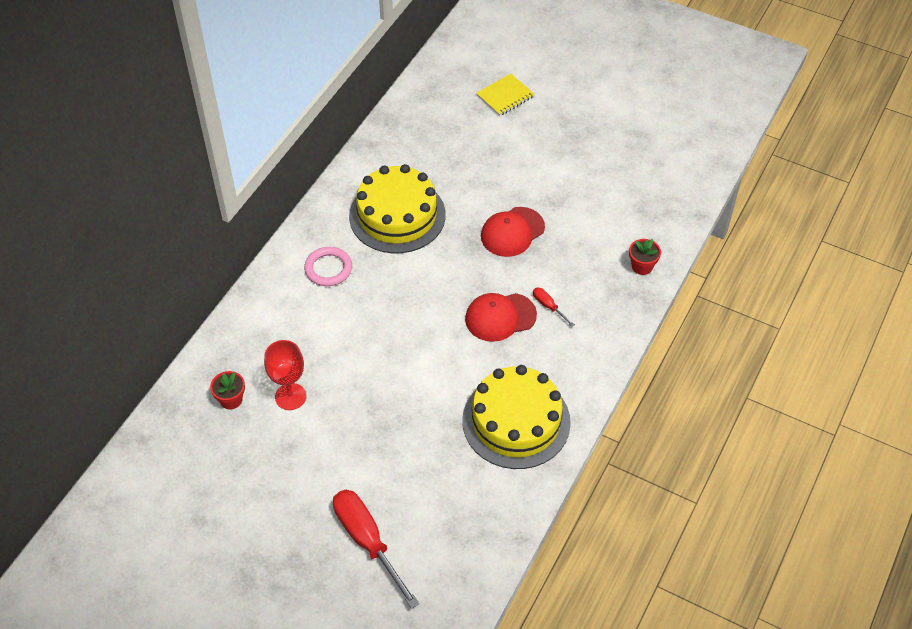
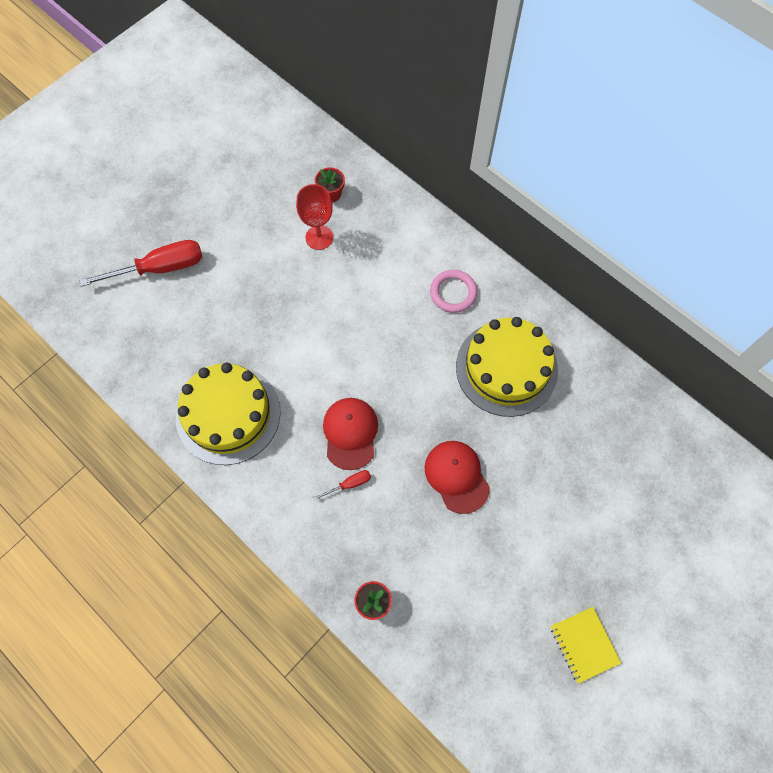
camera: 105 degrees right, 15 degrees up
(505, 96) = (667, 528): yellow notebook -> yellow notebook (584, 644)

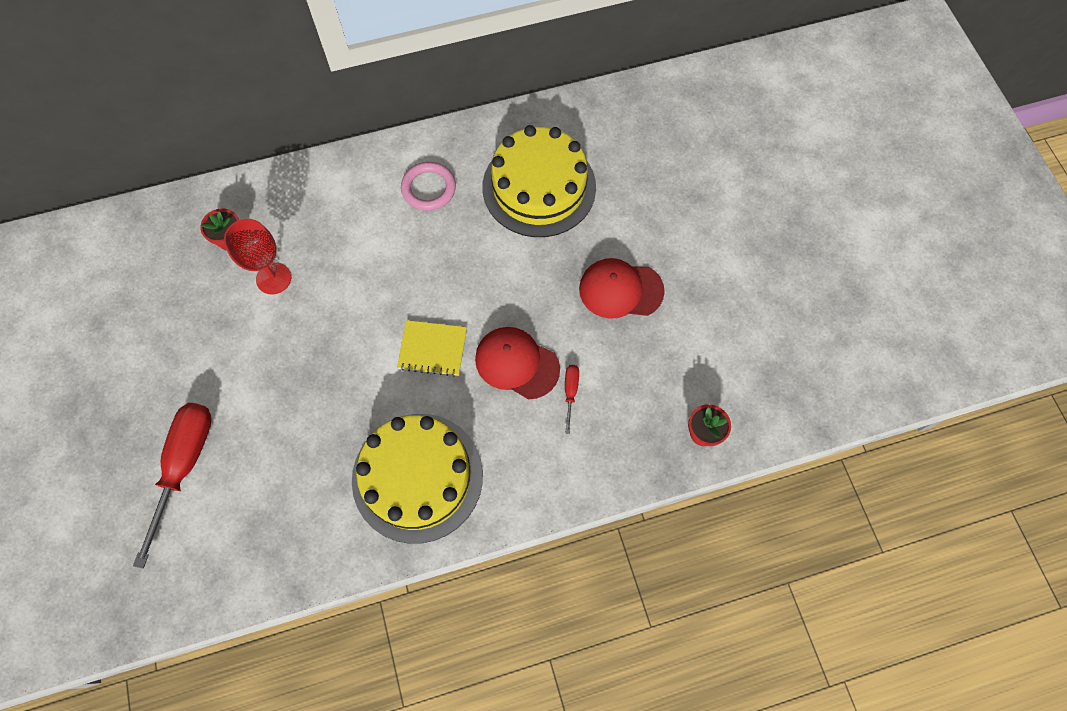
camera: 60 degrees left, 0 degrees up
(584, 644) = (834, 272): yellow notebook -> yellow notebook (432, 349)

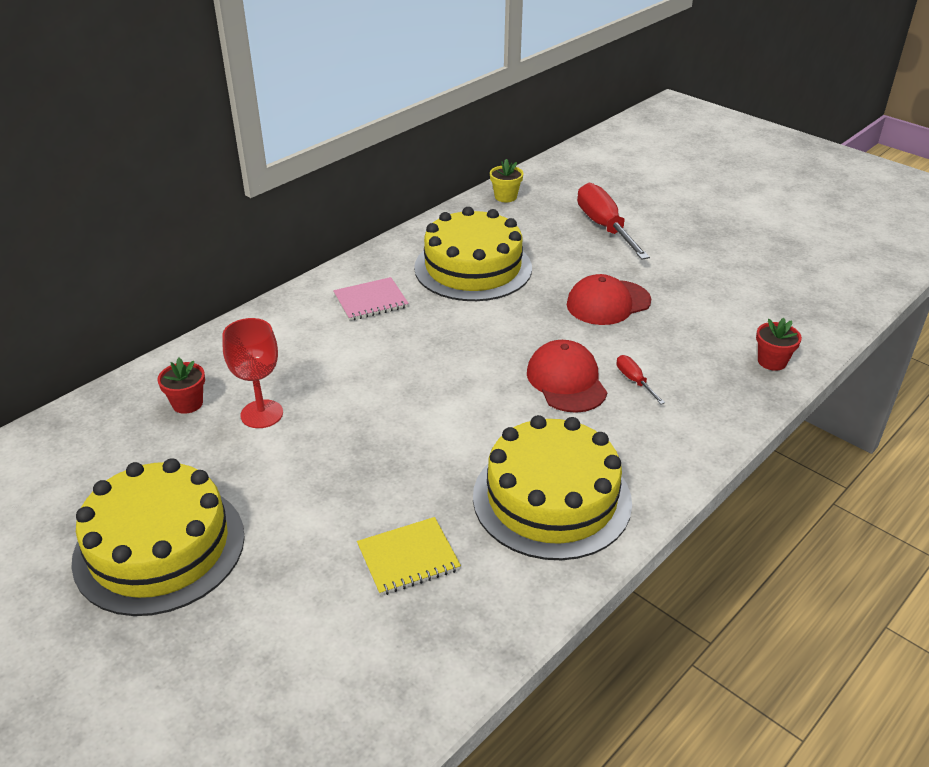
camera: 30 degrees left, 30 degrees down
(141, 373) = (159, 547): none -> yellow cake
(184, 466) = (279, 605): red screwdriver -> red screwdriver (604, 227)
(428, 188) = (370, 301): pink ring -> pink notebook
(432, 349) = (476, 402): yellow notebook -> yellow notebook (408, 558)
(517, 363) = (566, 381): red cap -> red cap turned 75 degrees clockwise
(636, 101) = (505, 197): none -> yellow flower pot

